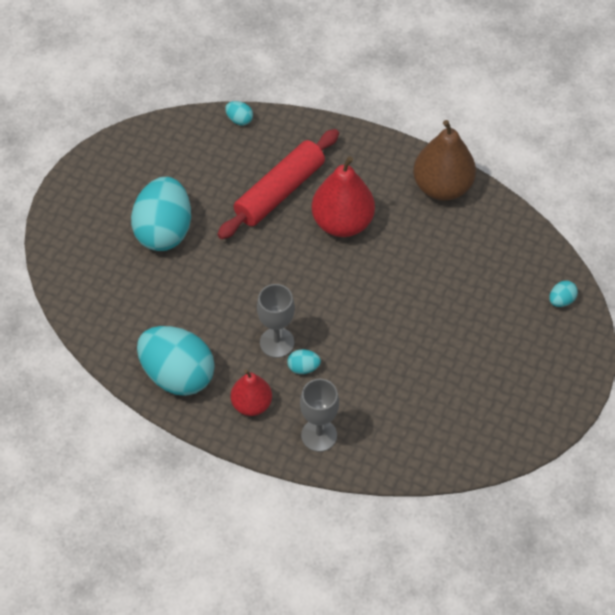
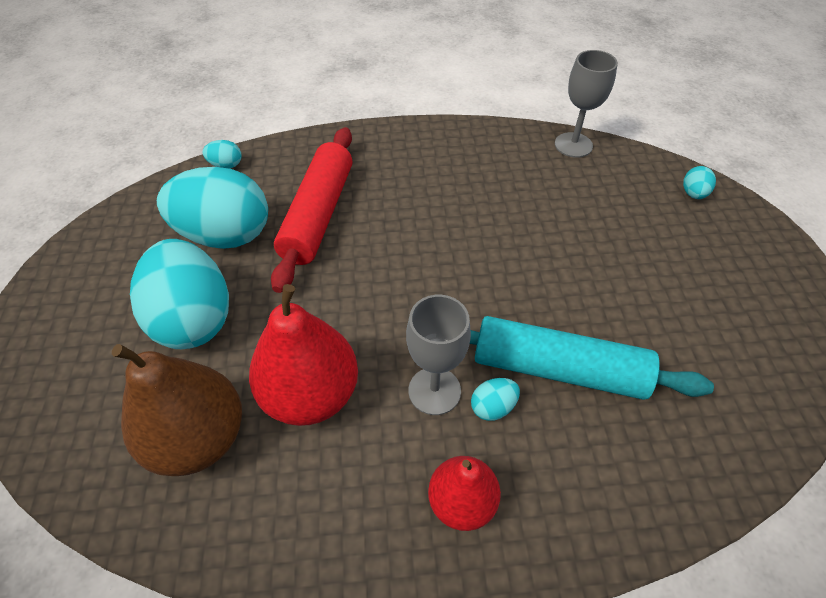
camera: 30 degrees left, 5 degrees down
(178, 375) = (323, 517): turquoise egg -> turquoise egg (225, 235)
(319, 435) = (586, 496): grey goblet -> grey goblet (573, 145)
(342, 223) = (412, 216): red pear -> red pear (311, 394)
(358, 366) = (558, 368): none -> turquoise rolling pin
(442, 187) = (487, 143): brown pear -> brown pear (198, 438)

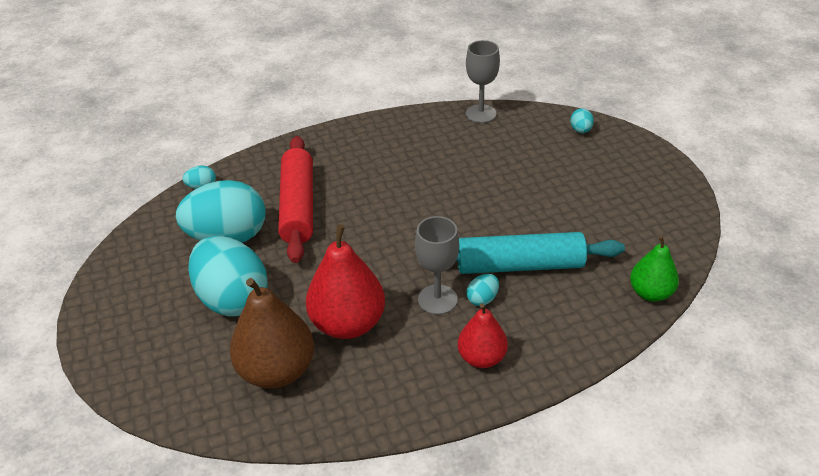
camera: 15 degrees left, 10 degrees down
(732, 466) = (650, 293): none -> green pear

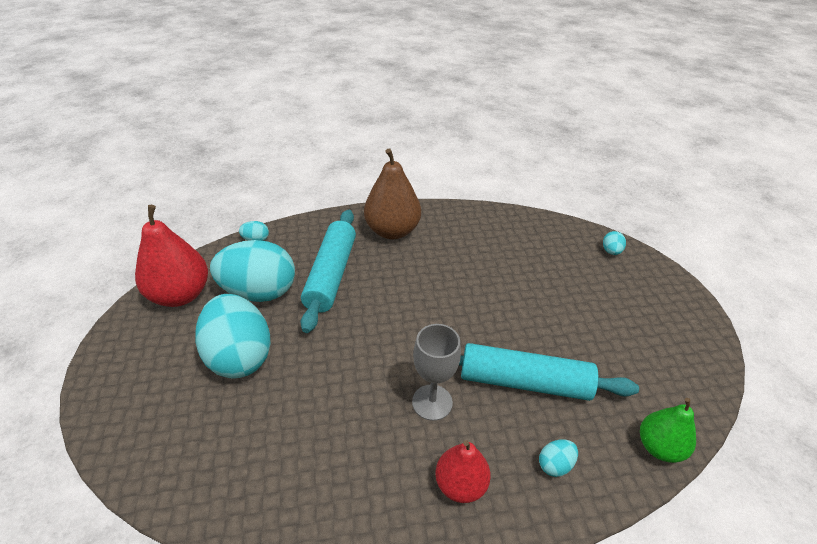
camera: 10 degrees right, 0 degrees up
(277, 370) = (250, 447): brown pear -> brown pear (392, 231)
(298, 206) = (331, 275): red rolling pin -> turquoise rolling pin
(348, 324) = (336, 409): red pear -> red pear (180, 295)
(481, 114) = (520, 218): grey goblet -> none
(482, 299) = (477, 412): turquoise egg -> turquoise egg (555, 465)

